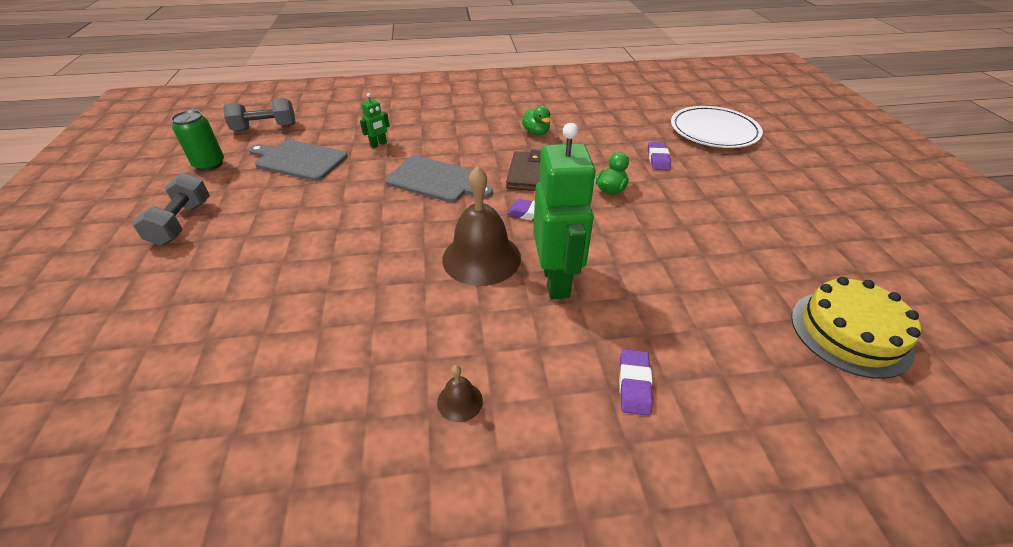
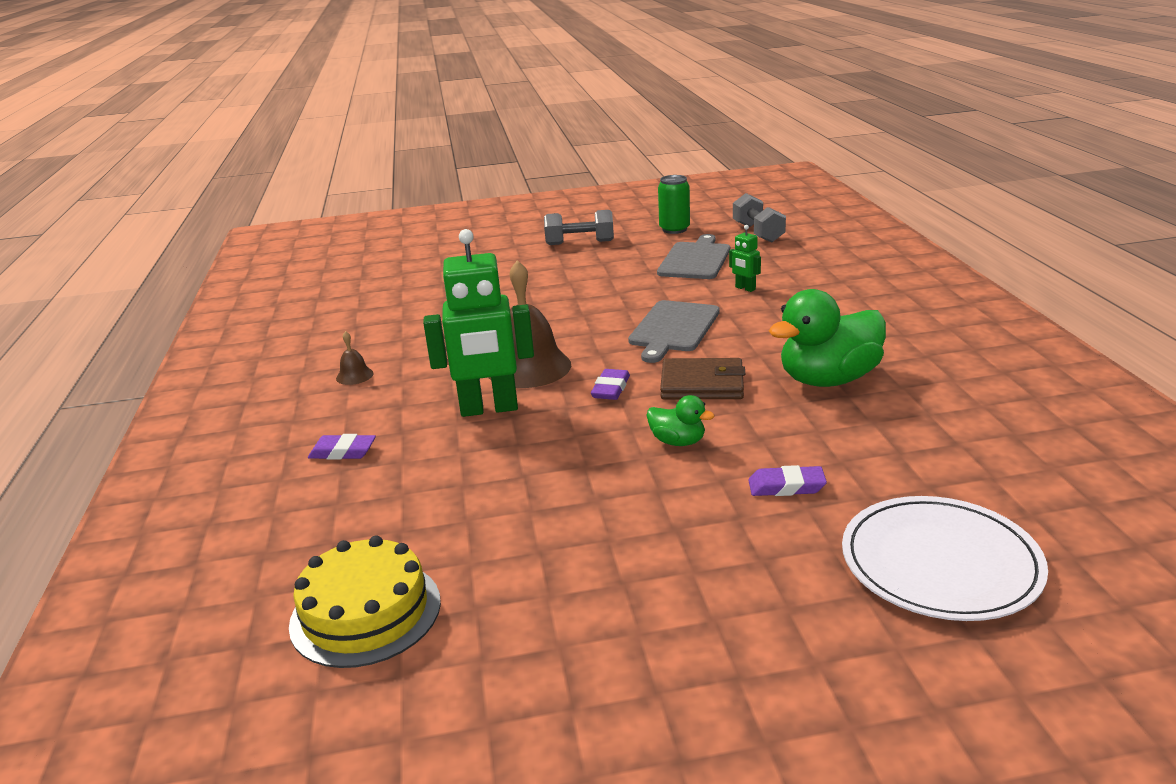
camera: 90 degrees right, 15 degrees down
(536, 133) = (828, 380): green duck -> green duck, size x2.06

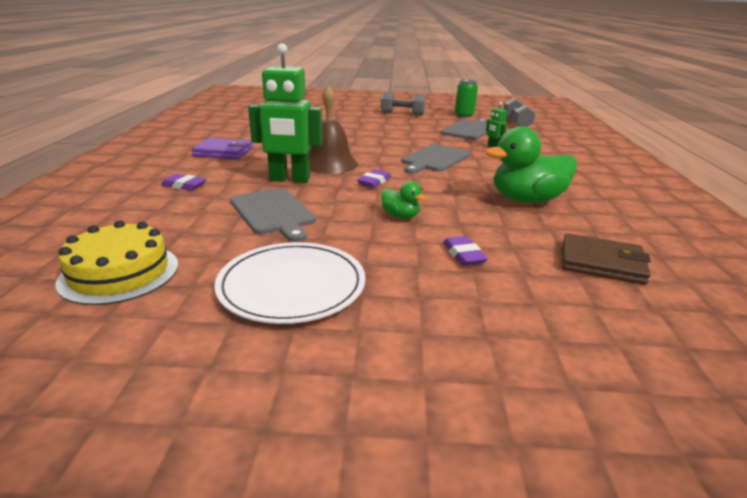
camera: 10 degrees right, 0 degrees up
(354, 376) = (223, 152): brown bell -> purple wallet
(504, 472) = (273, 212): none -> grey cutting board
(702, 384) = (436, 189): brown wallet -> brown wallet (601, 263)
(786, 486) = (463, 255): purple eraser -> purple eraser turned 60 degrees clockwise
(940, 563) = (563, 328): white plate -> white plate (292, 286)

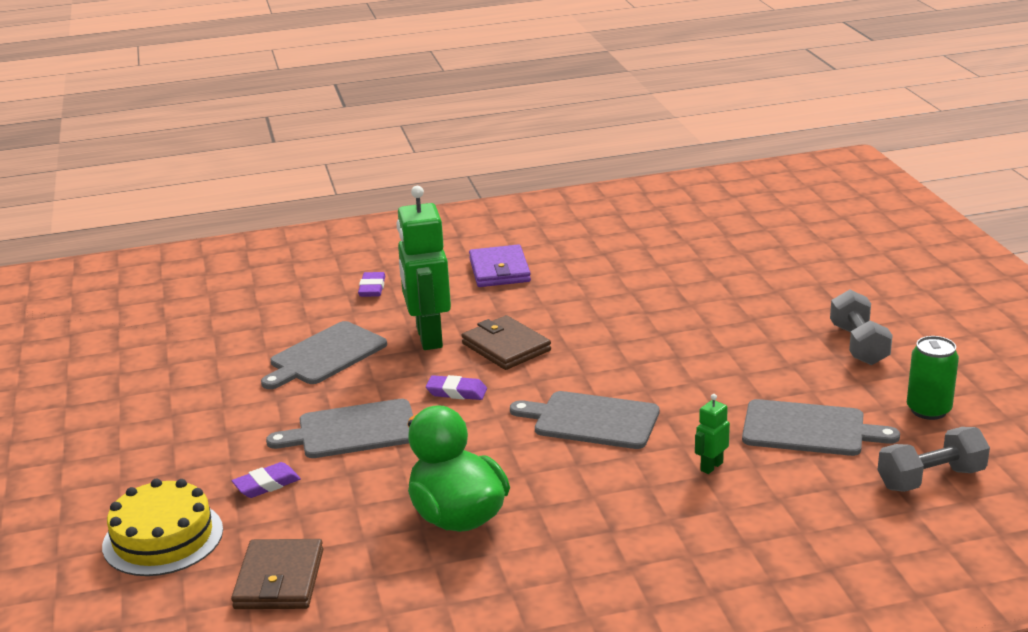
camera: 75 degrees right, 0 degrees up
(119, 273) = (178, 329): yellow cake -> yellow cake (163, 538)
(292, 286) = (177, 406): white plate -> none
(329, 164) = (506, 347): brown bell -> brown wallet
(400, 216) = (352, 430): green duck -> grey cutting board

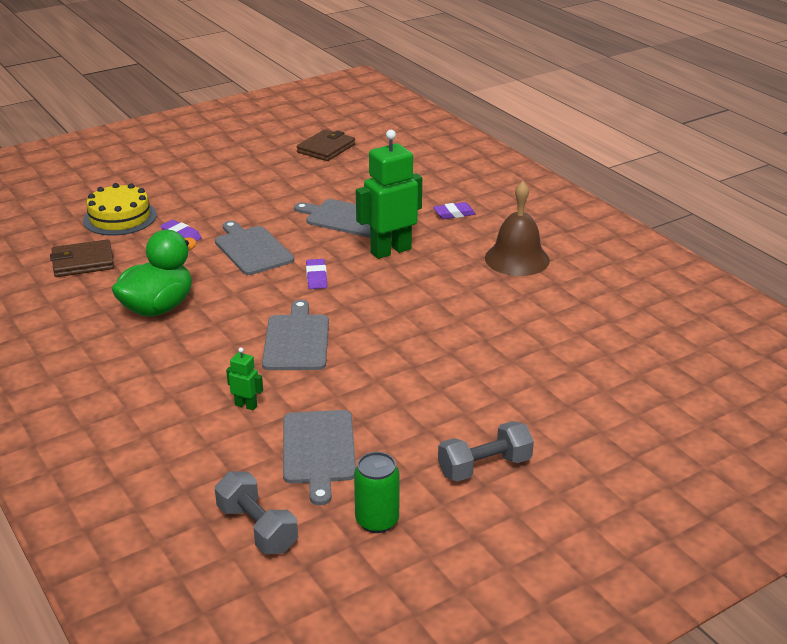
camera: 70 degrees right, 5 degrees up
(499, 270) = (517, 259): purple wallet -> brown bell
(506, 347) = (391, 285): brown wallet -> brown wallet (326, 148)

